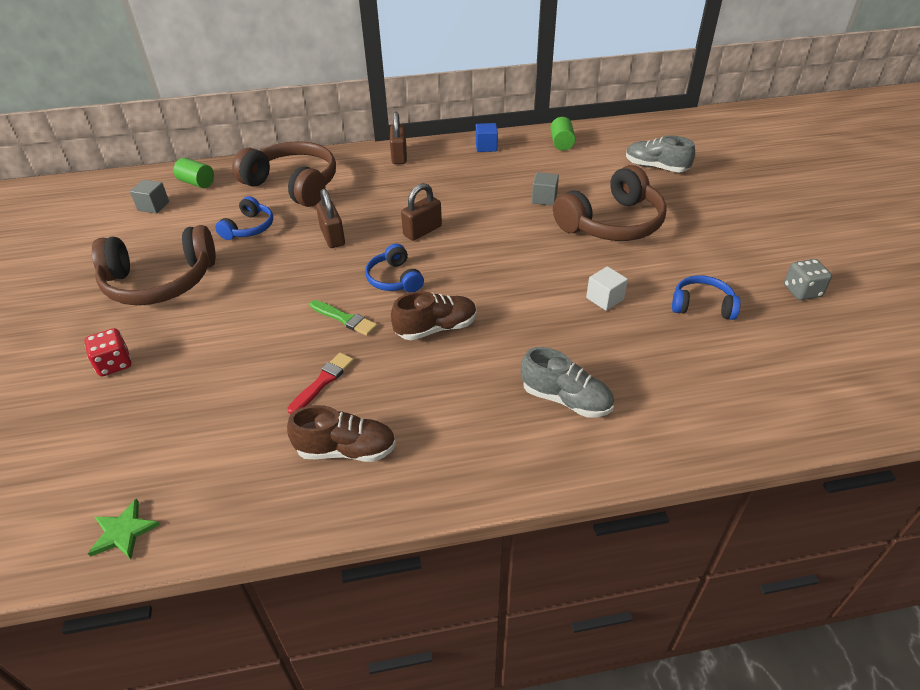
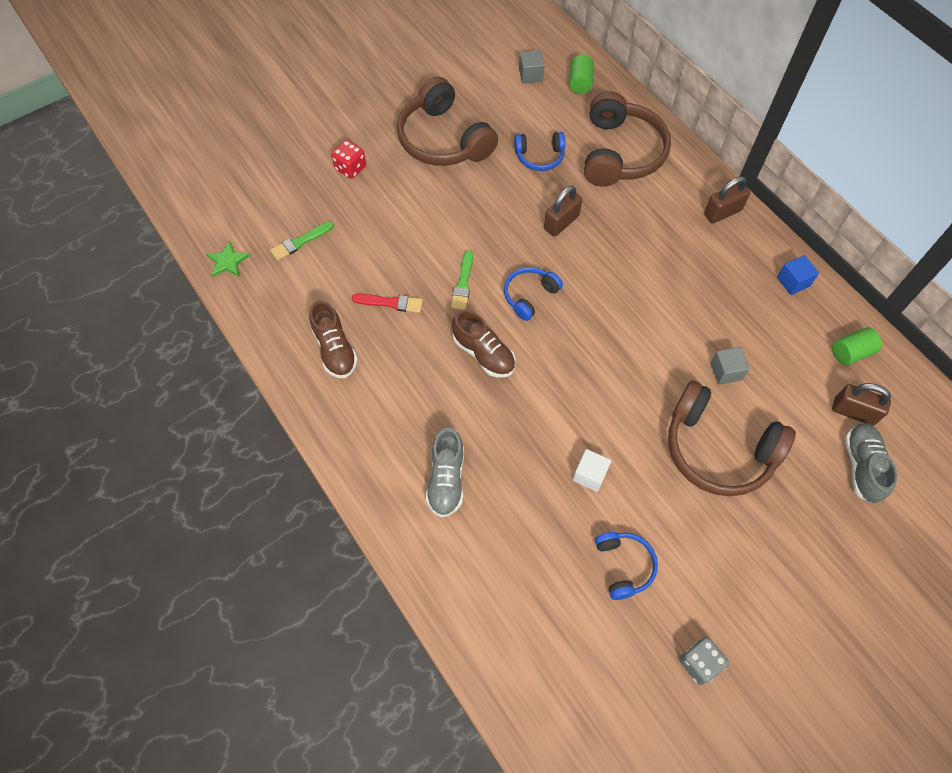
camera: 65 degrees right, 20 degrees up
(169, 441) = (300, 242): none -> green brush
(422, 231) = (609, 287): brown padlock -> brown padlock (853, 412)

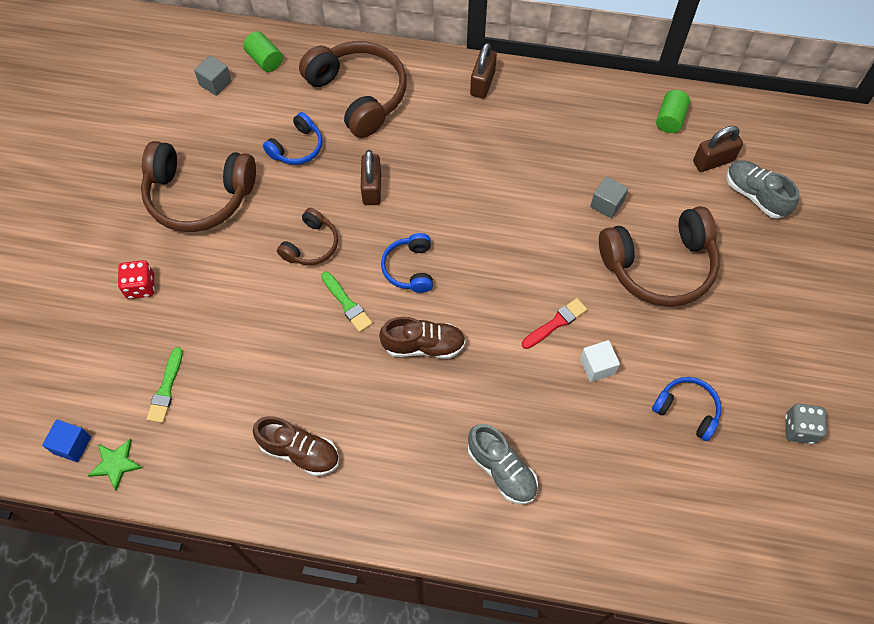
camera: 45 degrees left, 0 degrees up
(390, 303) = (304, 371): red brush -> red brush (556, 323)
(480, 227) = (311, 245): none -> brown headphones
(793, 281) = (583, 98): blue cube -> blue cube (72, 445)

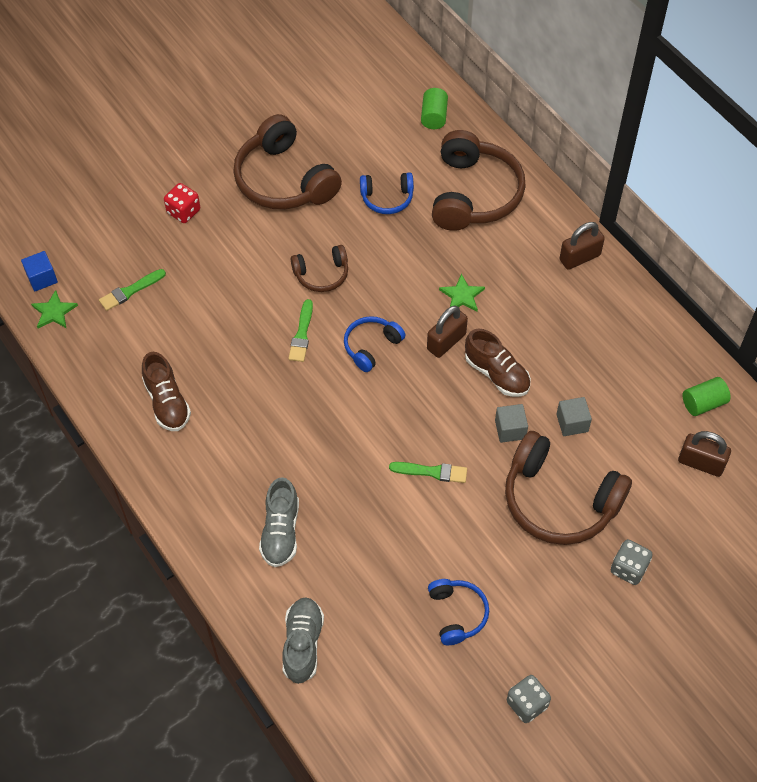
camera: 45 degrees right, 5 degrees down
(215, 83) = (380, 108): grey cube -> grey cube (510, 429)
(372, 188) = (407, 269): brown padlock -> brown padlock (446, 342)
(423, 345) = (322, 406): brown shoe -> brown shoe (497, 374)
(432, 176) = (462, 295): none -> green star
(556, 323) = (432, 472): red brush -> green brush
(597, 366) = (427, 526): white cube -> none
(752, 273) = (628, 568): none -> grey dice
(755, 195) = (704, 517): grey shoe -> grey shoe (303, 644)

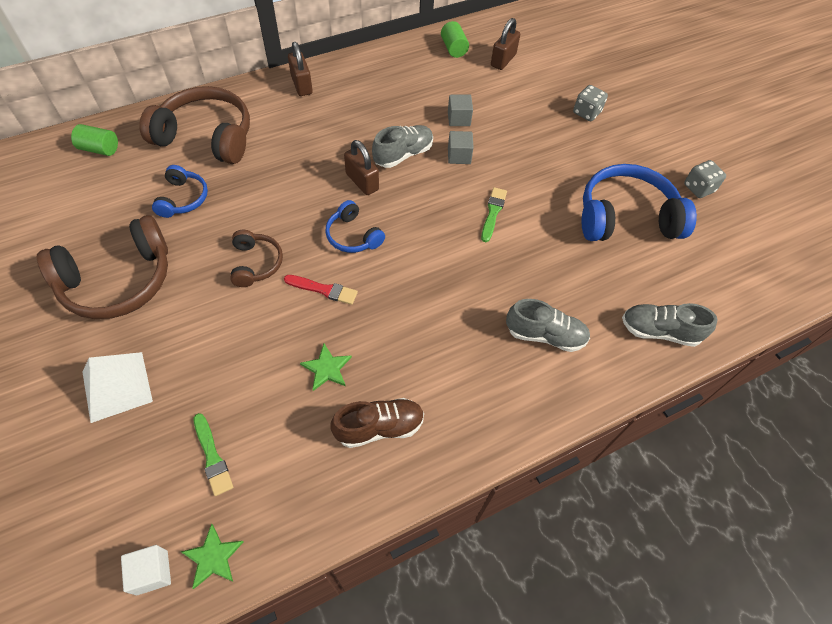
camera: 85 degrees left, 0 degrees up
(42, 278) = (152, 572): blue cube -> white cube
(183, 212) = (117, 386): red dice -> white pyramid
(302, 334) = (323, 290): green brush -> red brush
(457, 614) = (626, 217): blue headphones -> blue headphones, size x1.90
(462, 295) = (316, 163): green star -> green star (327, 368)
(497, 374) = (403, 154): brown shoe -> grey shoe
(559, 500) = (527, 139): brown headphones -> none

